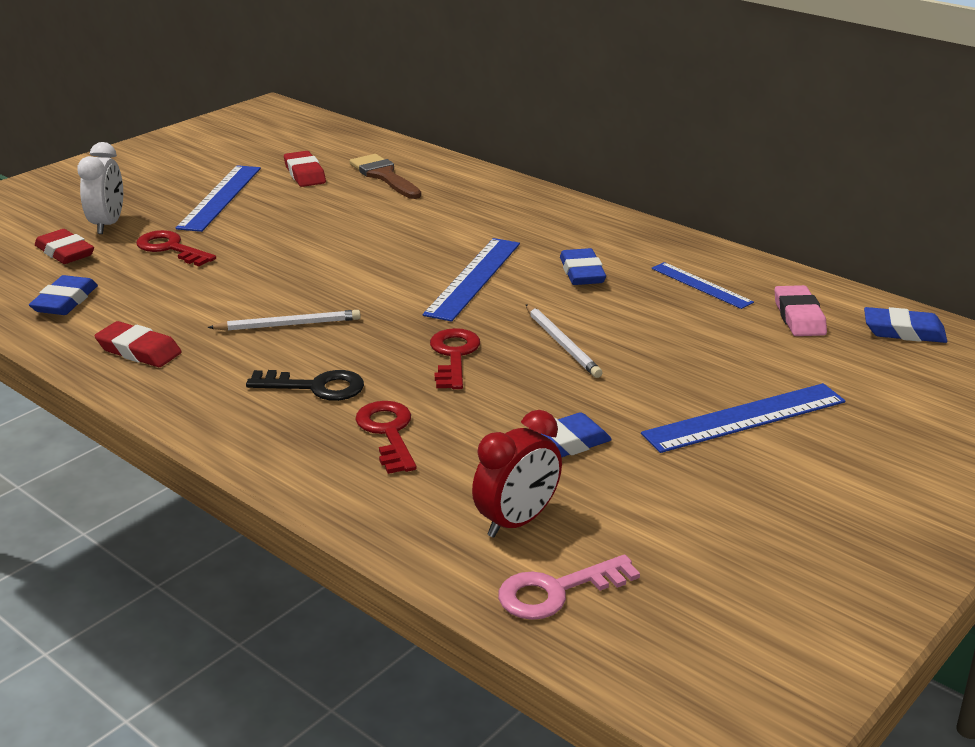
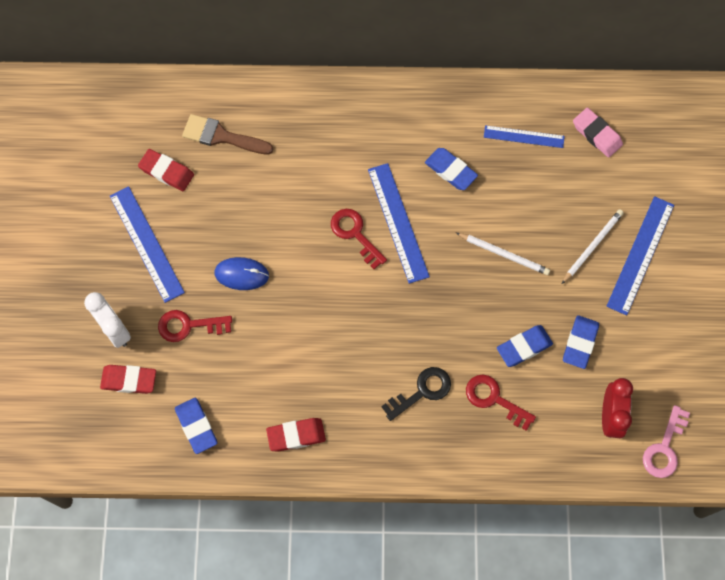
camera: 40 degrees left, 40 degrees up
(269, 243) = (241, 274): none -> blue mouse
(288, 325) = (347, 348): white pencil -> white pencil (592, 246)
(454, 356) = (461, 309): red key -> red key (355, 234)
(903, 331) = (655, 111): blue eraser -> blue eraser (524, 347)

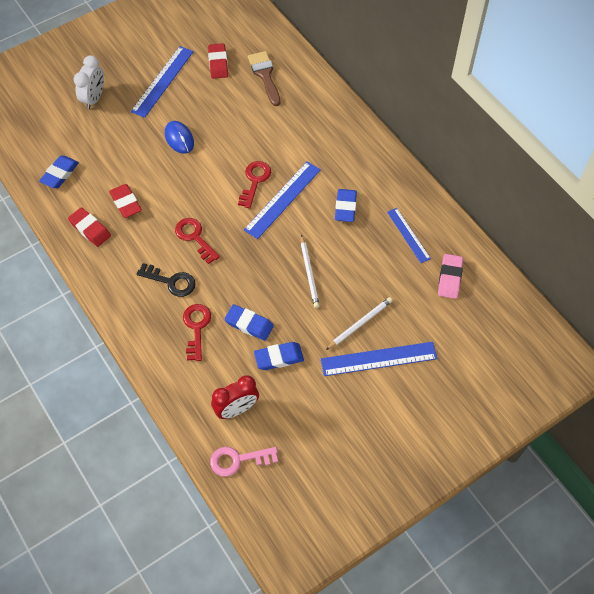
camera: 55 degrees right, 10 degrees down
(129, 380) = (66, 124): red eraser -> red eraser (126, 203)
(189, 326) = (124, 132): red key -> red key (195, 237)
(592, 246) = (360, 324): white pencil -> white pencil turned 45 degrees counterclockwise

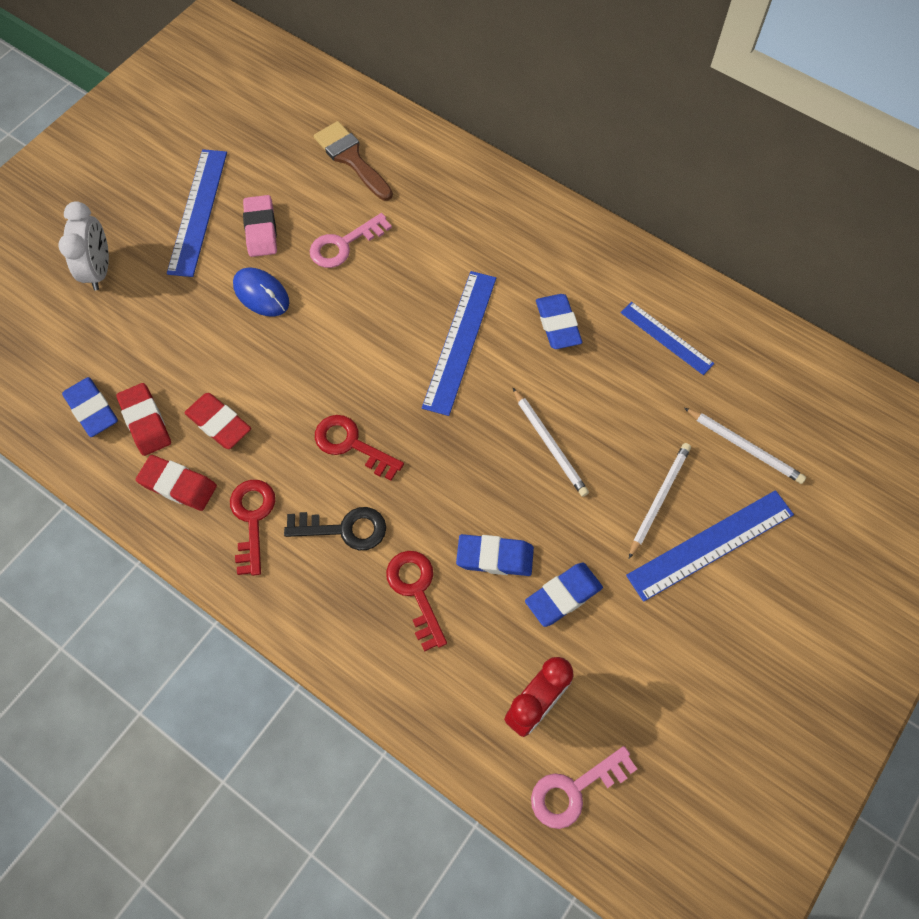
camera: 20 degrees left, 5 degrees up
(60, 174) = (92, 409): blue eraser -> blue eraser turned 45 degrees counterclockwise
(218, 63) = (273, 160): red eraser -> red eraser (146, 422)
(239, 124) = (344, 244): none -> pink key
(255, 181) = (406, 325): red key -> red key (252, 519)
(426, 311) = (744, 447): none -> white pencil
(450, 278) = (754, 384): pink eraser -> pink eraser (261, 229)

